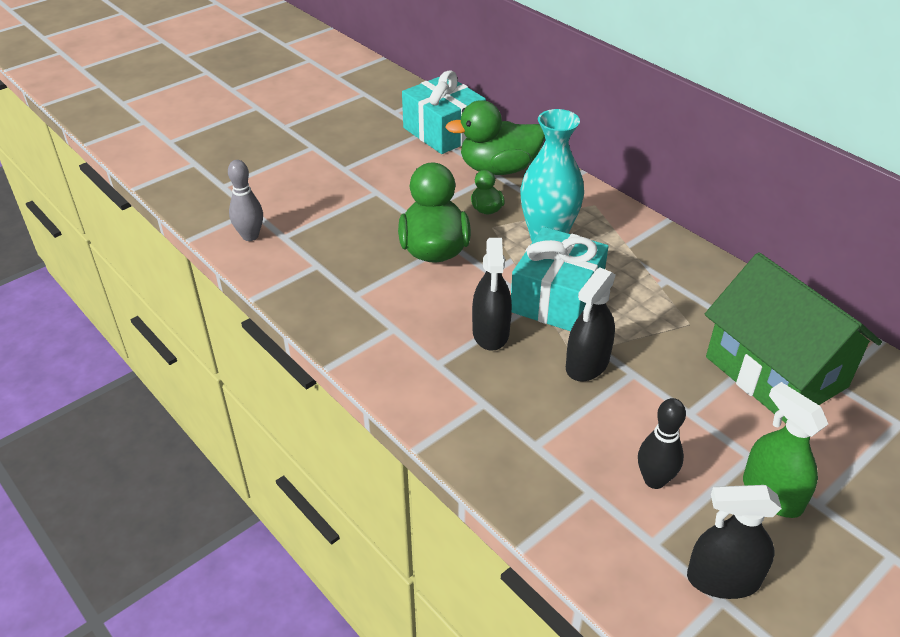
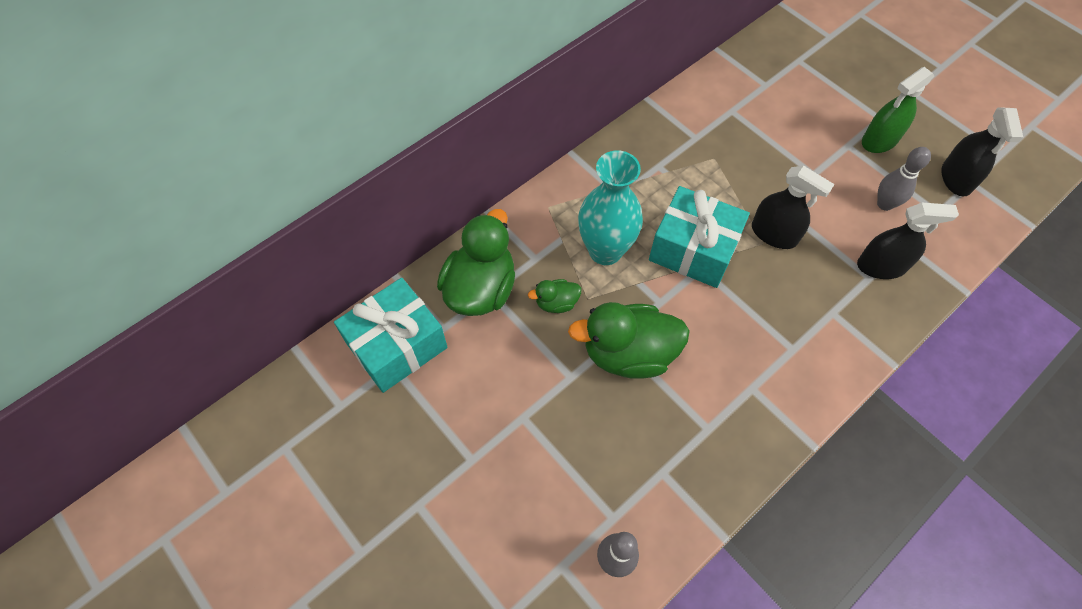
camera: 90 degrees left, 20 degrees up
(490, 332) = (746, 304): black spray bottle -> black spray bottle (881, 266)
(498, 169) = (481, 289): green duck -> green duck turned 150 degrees counterclockwise
(654, 480) = (884, 204): black bowling pin -> grey bowling pin
(775, 372) = (761, 115): green house -> none

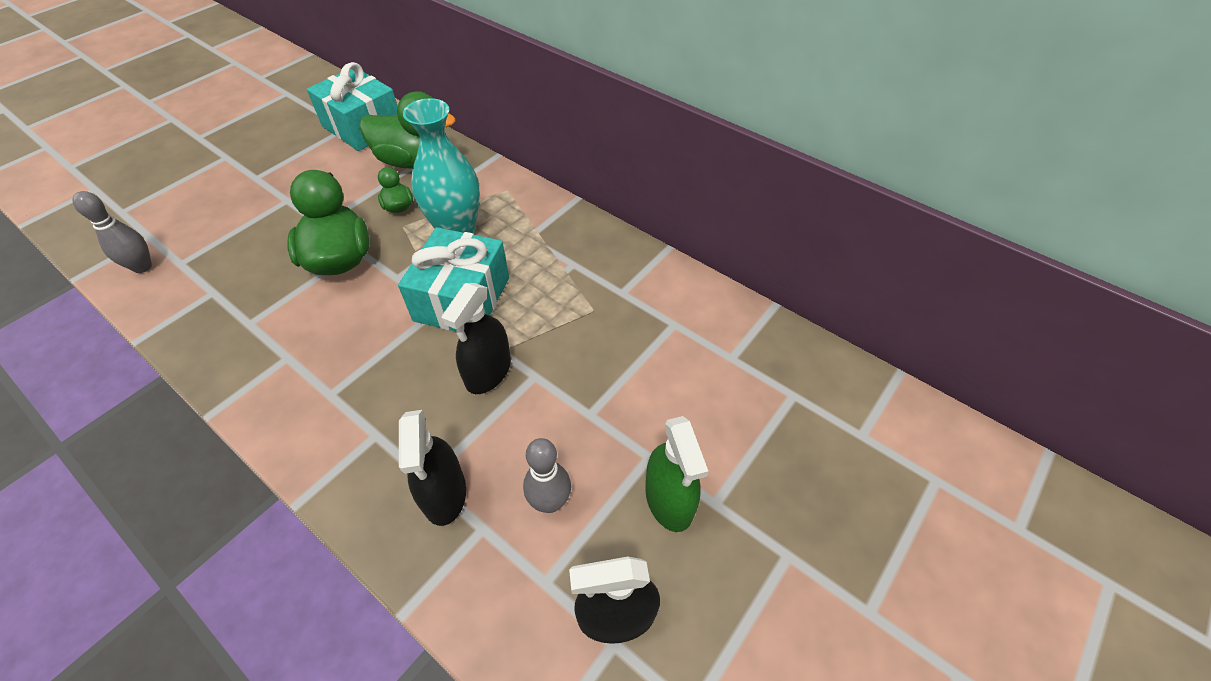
camera: 80 degrees right, 10 degrees down
(879, 140) = (669, 499): green spray bottle -> green spray bottle turned 150 degrees counterclockwise

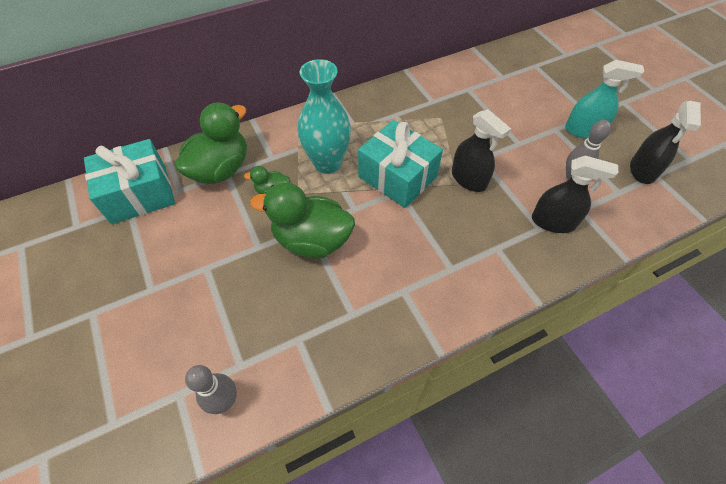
camera: 65 degrees left, 5 degrees up
(669, 499) = (583, 130): green spray bottle -> turquoise spray bottle

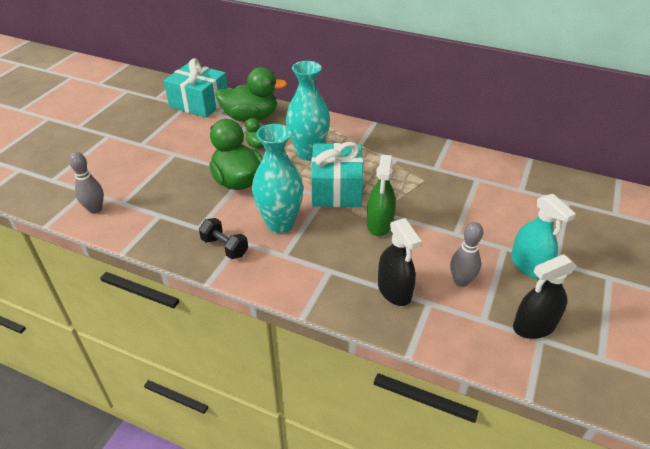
camera: 50 degrees right, 15 degrees down
(401, 308) = (225, 247): none -> black dumbbell
(407, 245) = (280, 224): none -> turquoise vase
(468, 179) = (379, 224): black spray bottle -> green spray bottle

